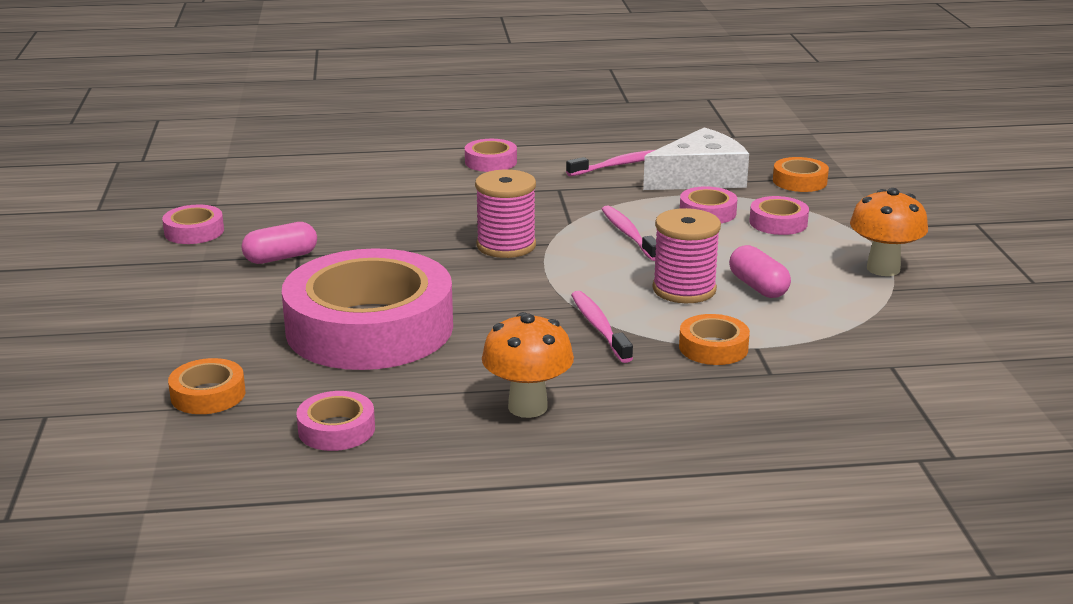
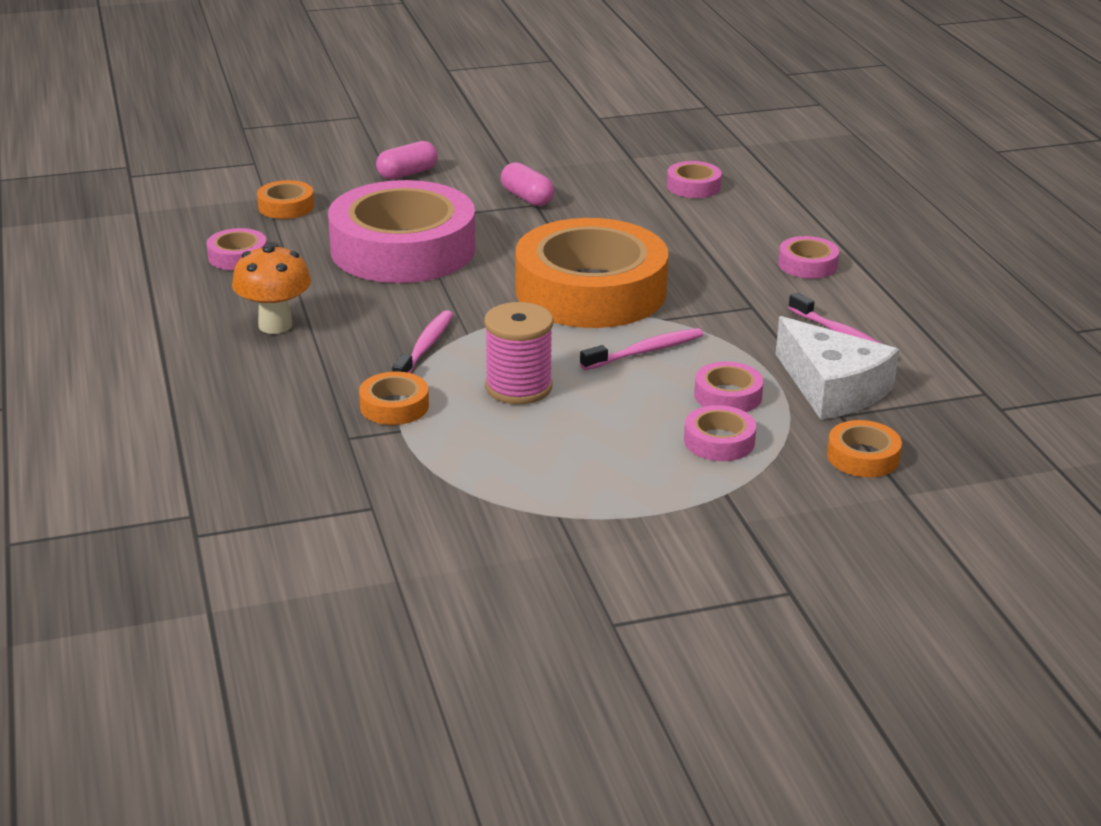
camera: 80 degrees right, 5 degrees up
(194, 231) = (567, 158): pink tape -> pink tape (693, 186)
(506, 246) = (590, 290): pink spool -> orange tape
(599, 327) = (425, 347): pink toothbrush -> pink toothbrush turned 45 degrees counterclockwise
(758, 287) = (537, 429): pink capsule -> pink capsule (407, 173)
(883, 269) = (612, 510): orange mushroom -> none

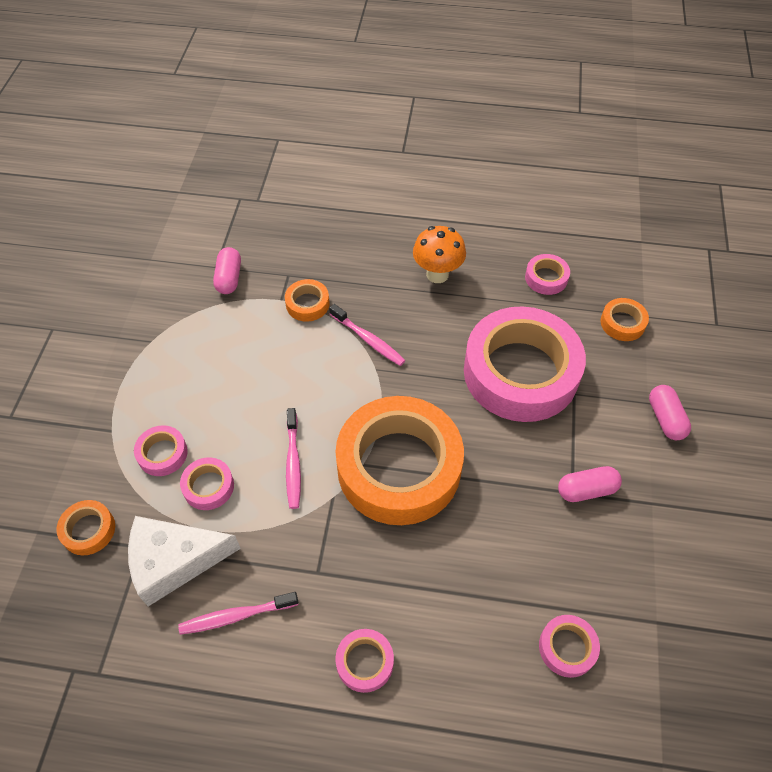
camera: 115 degrees right, 25 degrees up
(388, 486) = (229, 278): none -> pink capsule
(518, 387) = (291, 371): pink spool -> none

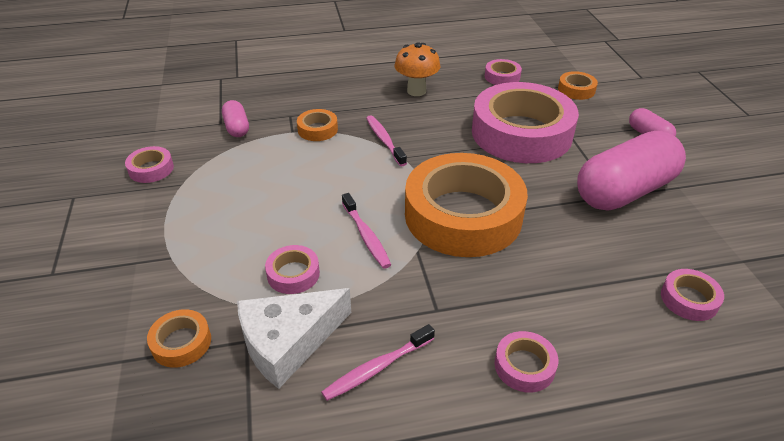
camera: 20 degrees left, 15 degrees down
(162, 454) = (233, 261): pink tape -> pink tape (151, 169)
(368, 340) = (384, 140): pink toothbrush -> pink toothbrush turned 135 degrees counterclockwise
(586, 490) = (624, 191): pink capsule -> pink capsule, size x2.17

